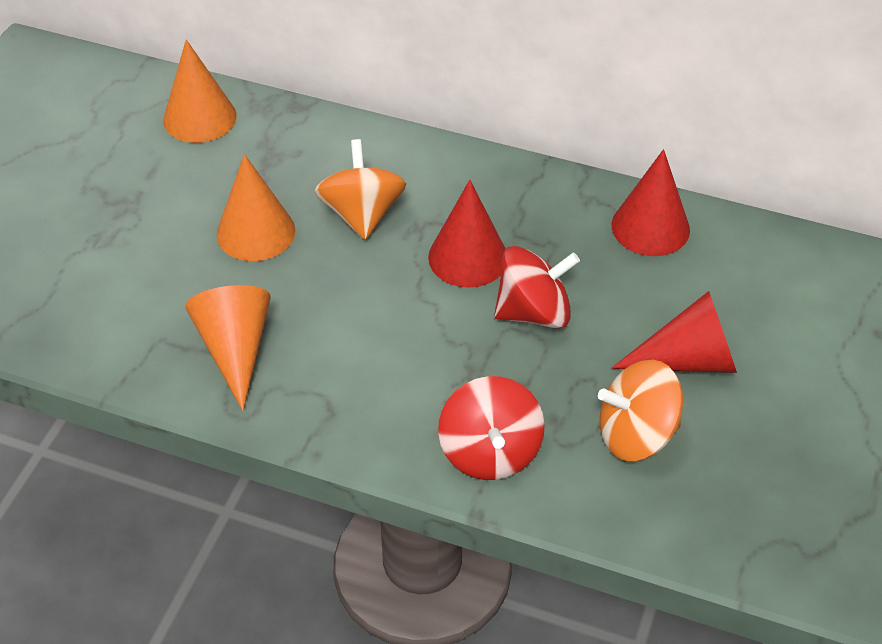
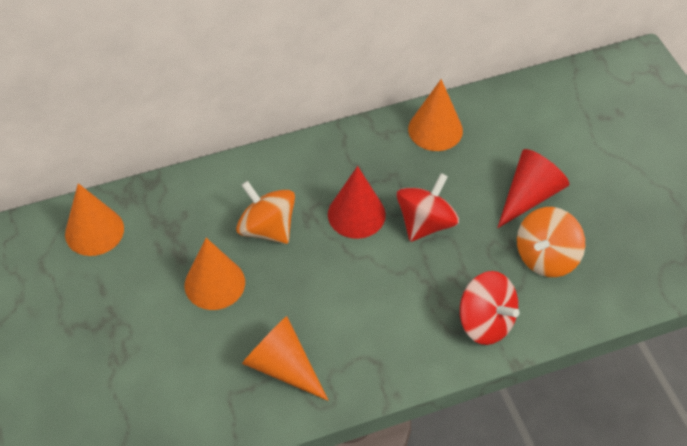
camera: 40 degrees left, 5 degrees up
(650, 227) = (435, 129): red cone -> orange cone

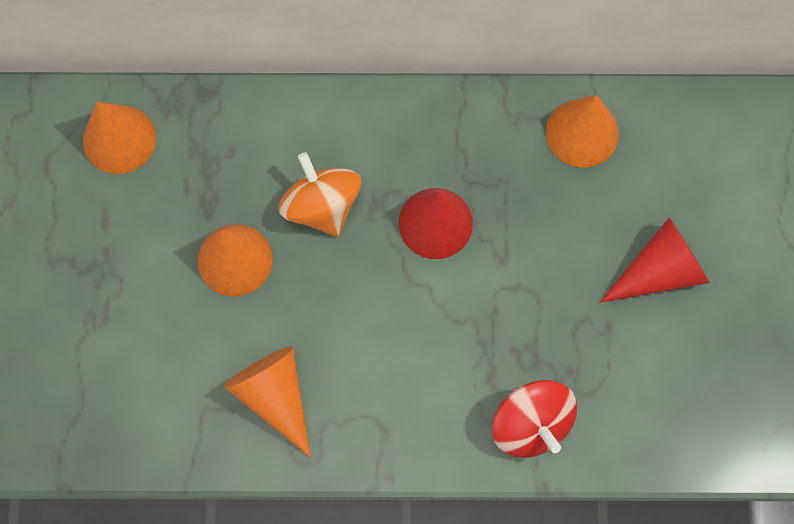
camera: 20 degrees right, 20 degrees up
(425, 223) = (514, 265): red spinning top -> none
(546, 257) = (641, 363): orange spinning top -> none

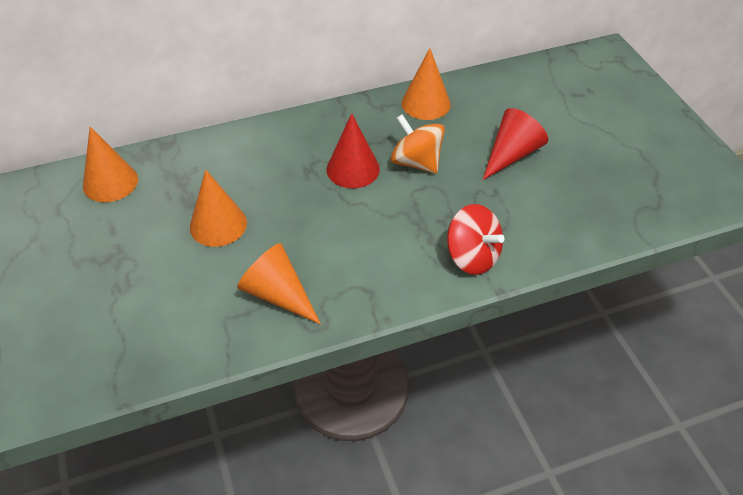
camera: 20 degrees left, 25 degrees down
(322, 205) = (270, 180): orange spinning top -> orange spinning top (416, 162)

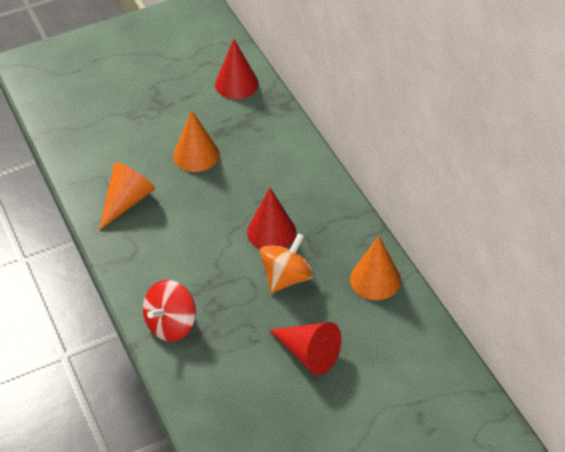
camera: 85 degrees right, 0 degrees up
(110, 182) = (236, 84): orange cone -> red cone

